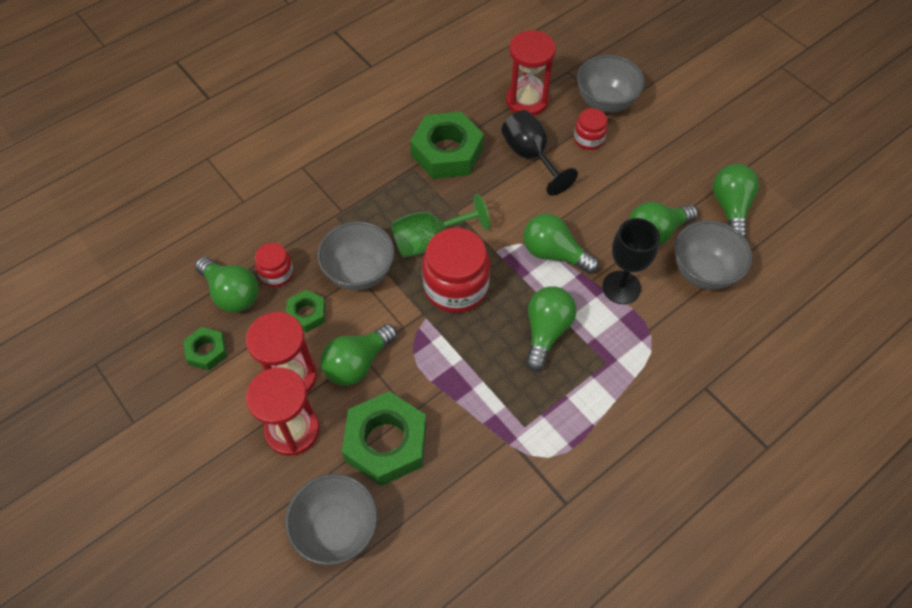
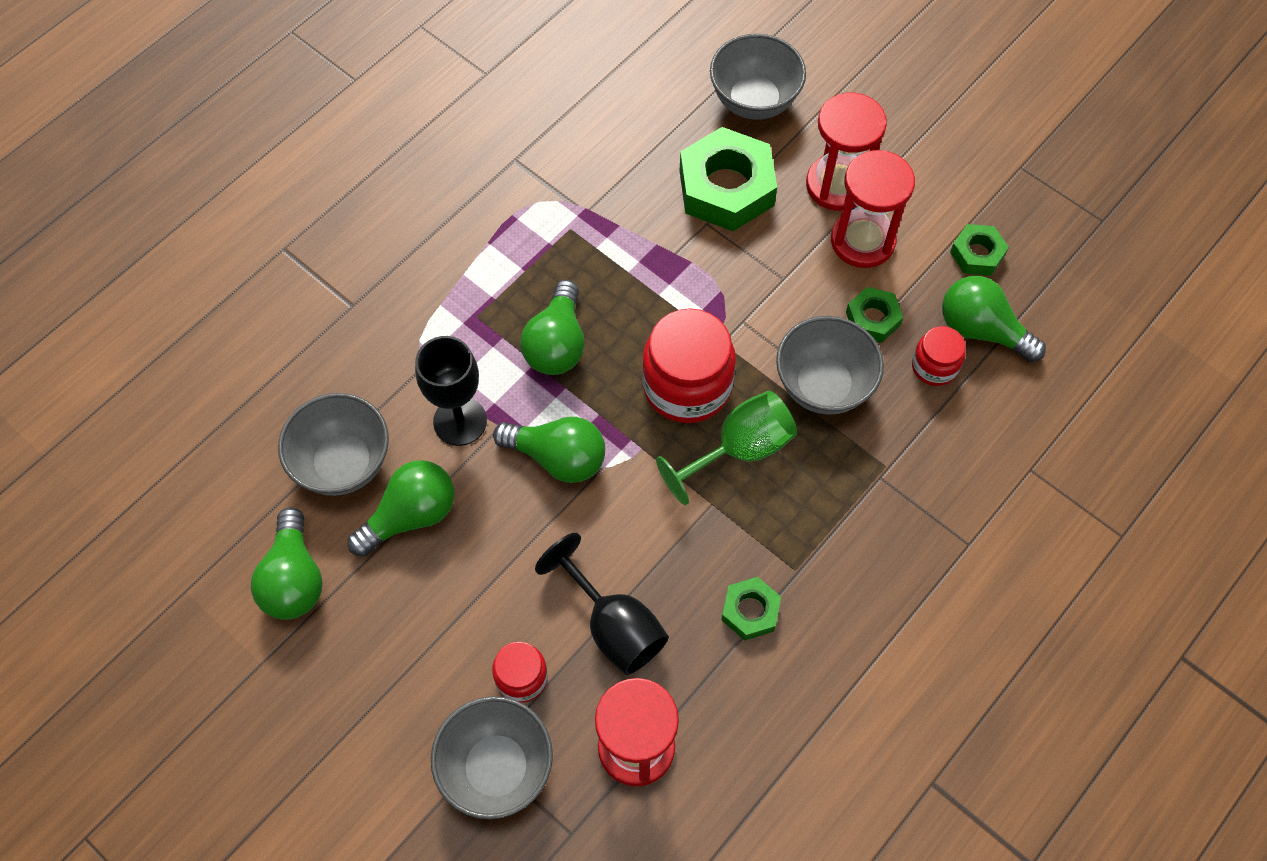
camera: 170 degrees right, 5 degrees up
(357, 363) = (786, 268): green light bulb -> none
(447, 152) = (750, 611): green nut -> green nut, size x0.52

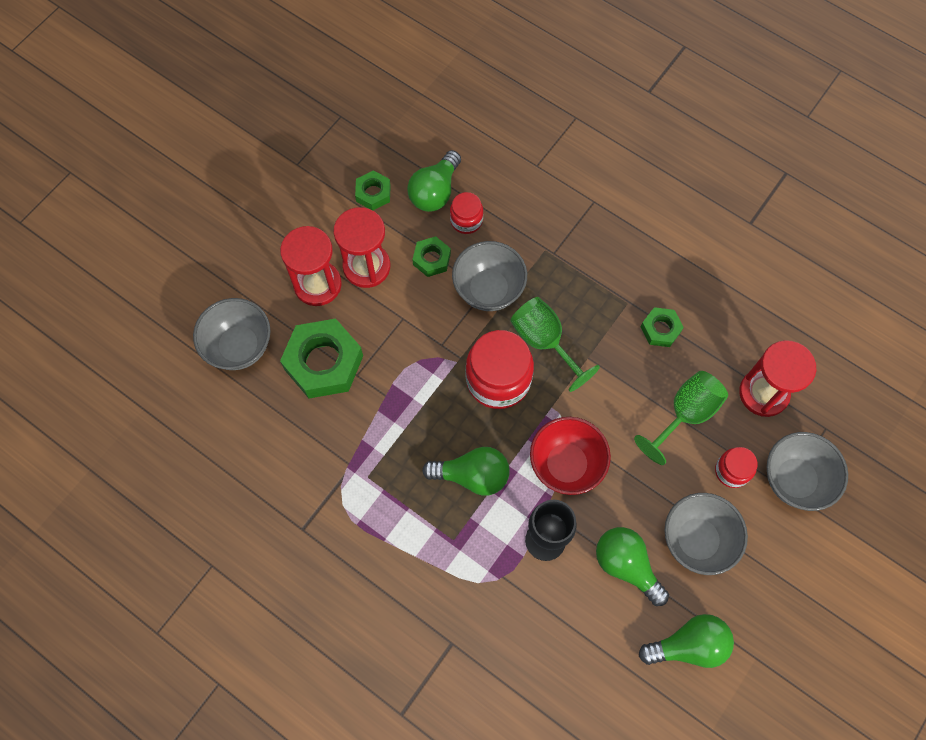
camera: 95 degrees left, 5 degrees up
(343, 463) = (591, 624): grey bowl -> grey bowl (697, 540)
(558, 457) = (566, 464): green light bulb -> red bowl
(614, 626) = (685, 414): black goblet -> green goblet

